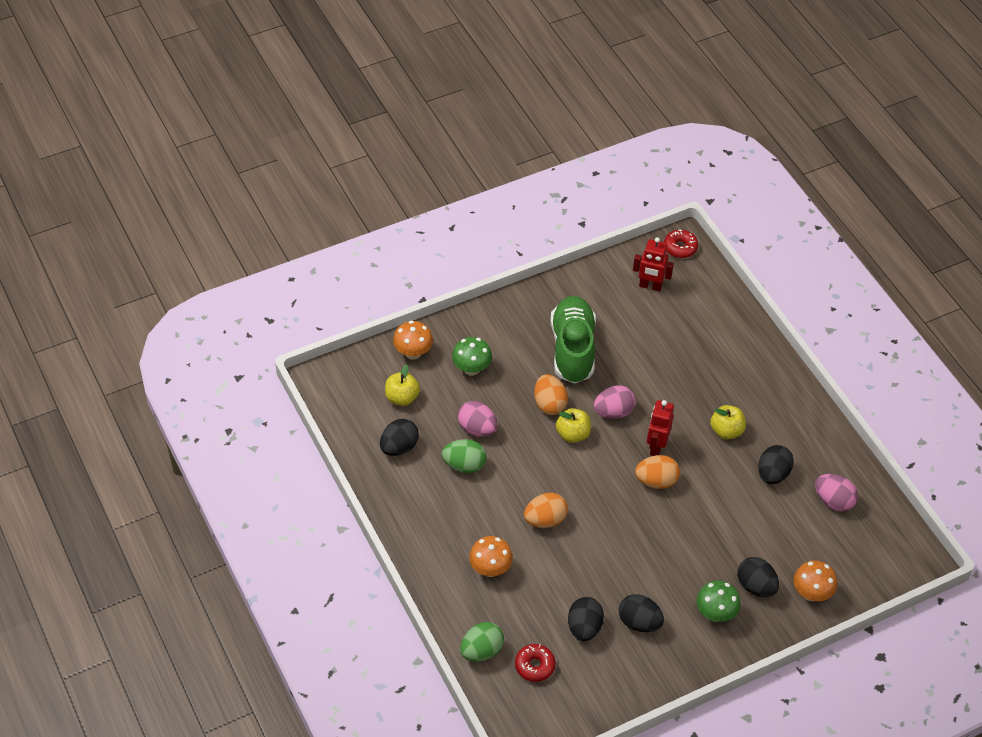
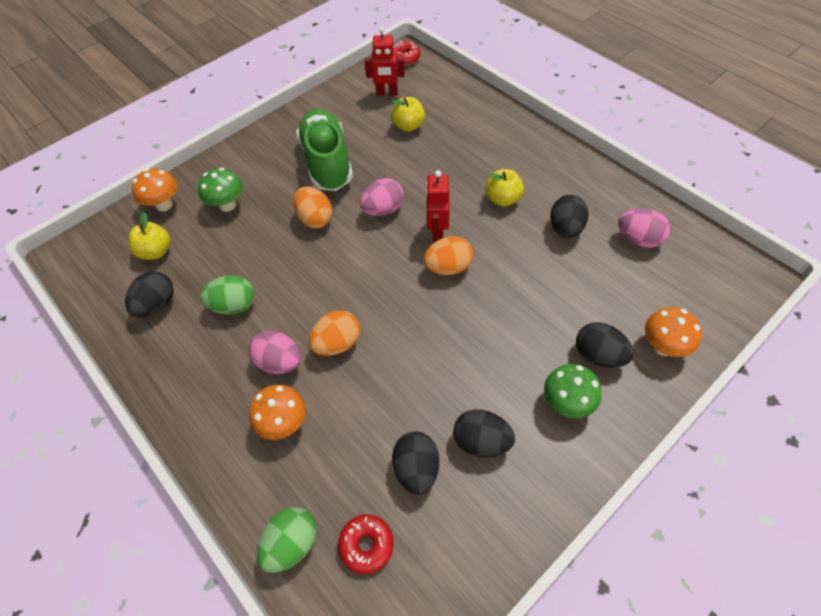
camera: 10 degrees left, 5 degrees up
(477, 429) = (242, 263): pink egg -> pink egg (280, 362)
(573, 434) = (346, 242): yellow apple -> yellow apple (408, 126)

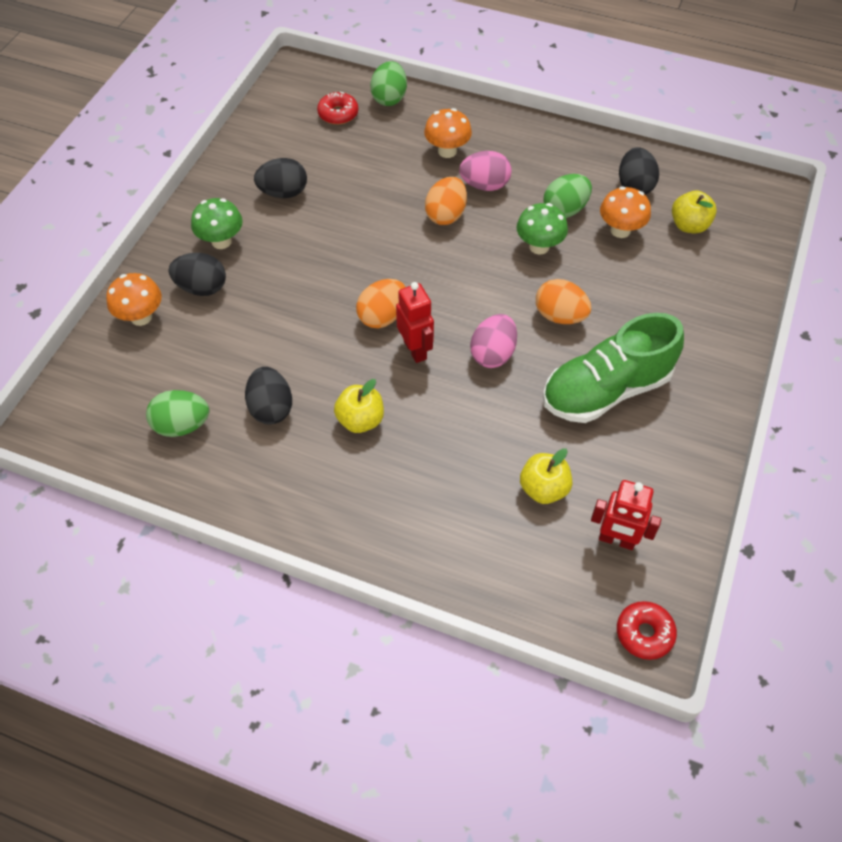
camera: 150 degrees right, 0 degrees up
(164, 205) = (737, 271): orange mushroom -> orange mushroom (620, 230)
(227, 205) = (669, 295): green mushroom -> green mushroom (539, 246)
(327, 162) = (606, 390): green shoe -> green shoe turned 105 degrees clockwise
(387, 93) = (616, 540): red robot -> red robot turned 135 degrees counterclockwise
(416, 469) = (326, 161): black egg -> none
(638, 239) = (182, 425): pink egg -> green egg

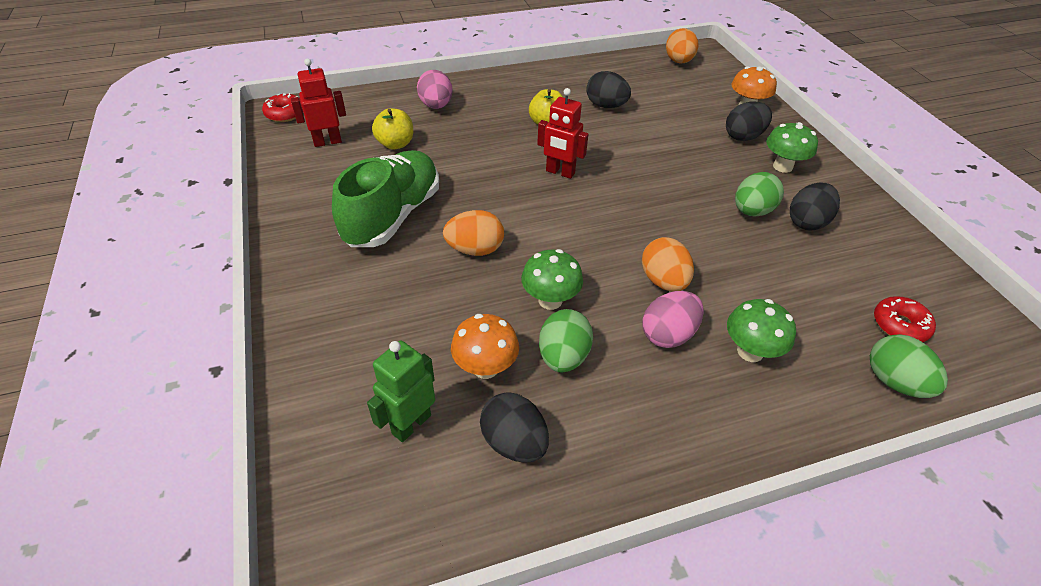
camera: 140 degrees right, 10 degrees down
(182, 425) = (640, 80): green egg -> green egg (752, 211)
(382, 316) = (608, 180): orange egg -> orange egg (678, 61)
(447, 151) = (750, 351): orange mushroom -> green mushroom
(493, 354) = (502, 197): pink egg -> pink egg (436, 106)
(689, 225) = (411, 424): yellow apple -> green robot

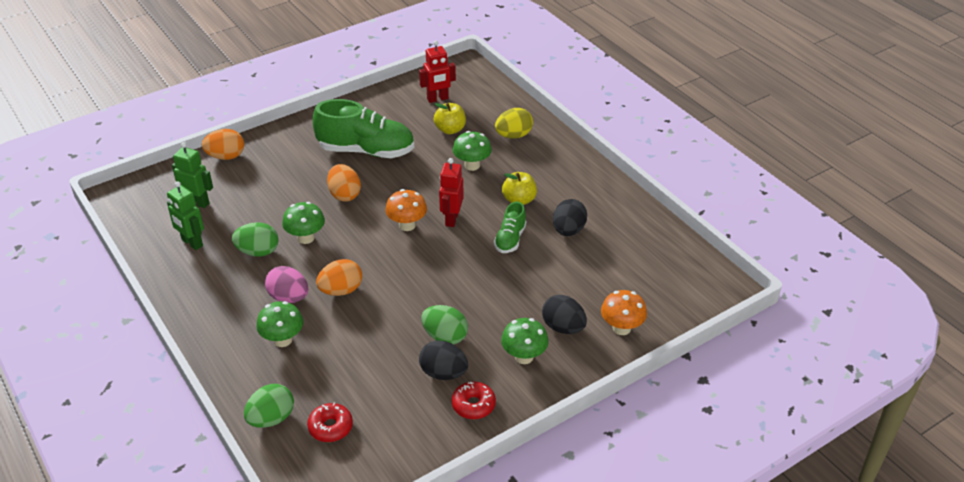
camera: 75 degrees right, 5 degrees down
(285, 114) = (463, 70): red donut -> red donut (473, 405)
(327, 142) = (437, 99): red robot -> red robot turned 105 degrees clockwise
(436, 106) = (513, 135): pink egg -> yellow egg
(472, 141) = (472, 165): none -> green mushroom
(485, 367) = (242, 221): orange mushroom -> orange mushroom (407, 225)
(514, 442) = (192, 243): black egg -> green robot
(607, 141) = (510, 239): none -> green shoe
(678, 61) = (689, 271): orange egg -> orange egg (226, 156)

